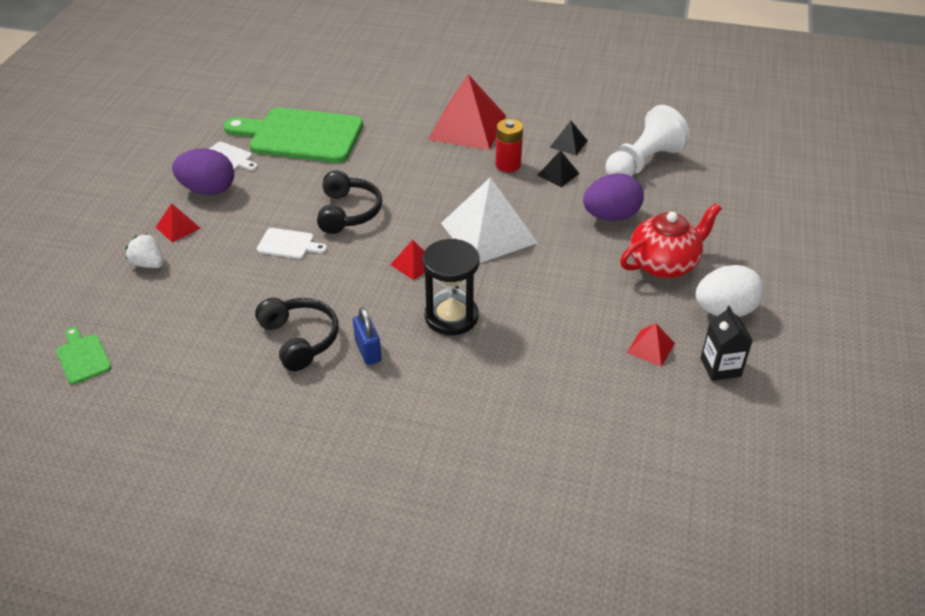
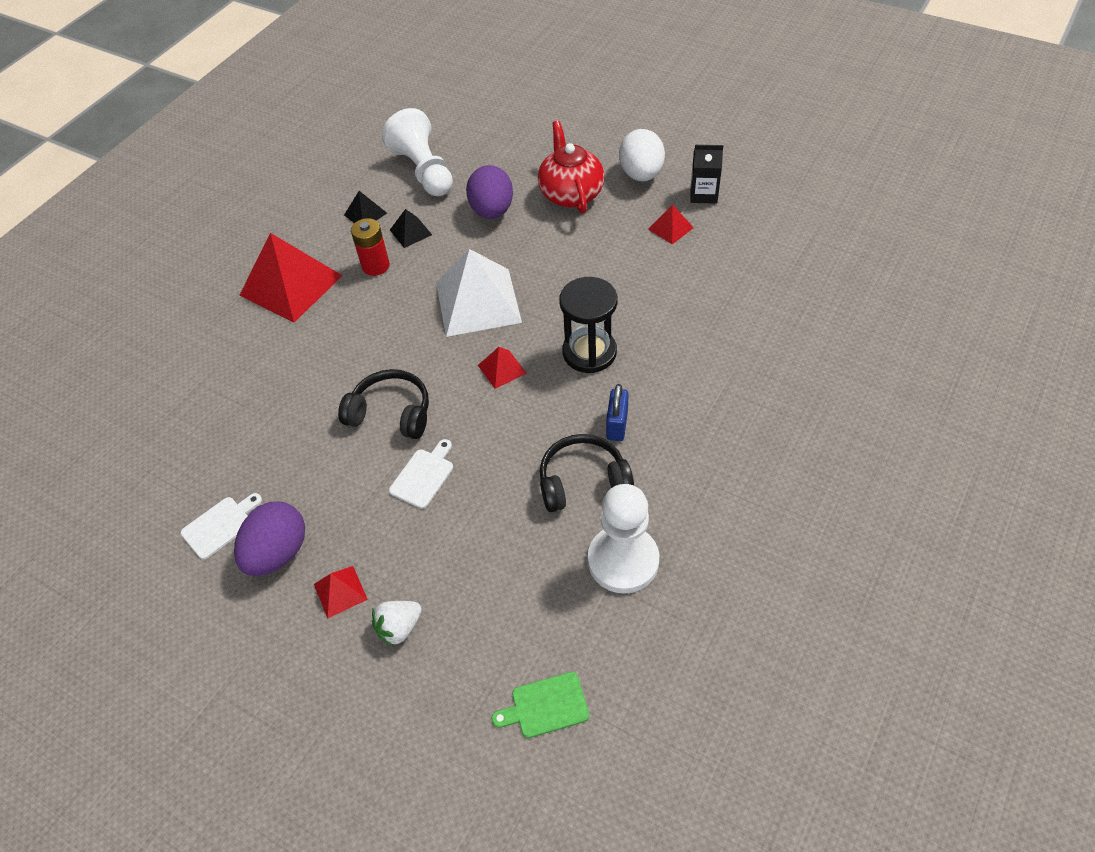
camera: 70 degrees left, 10 degrees up
(219, 380) = (623, 560): none -> white pawn
(300, 135) = (216, 442): green cutting board -> none
(368, 351) = (617, 425): blue padlock -> blue padlock turned 75 degrees counterclockwise

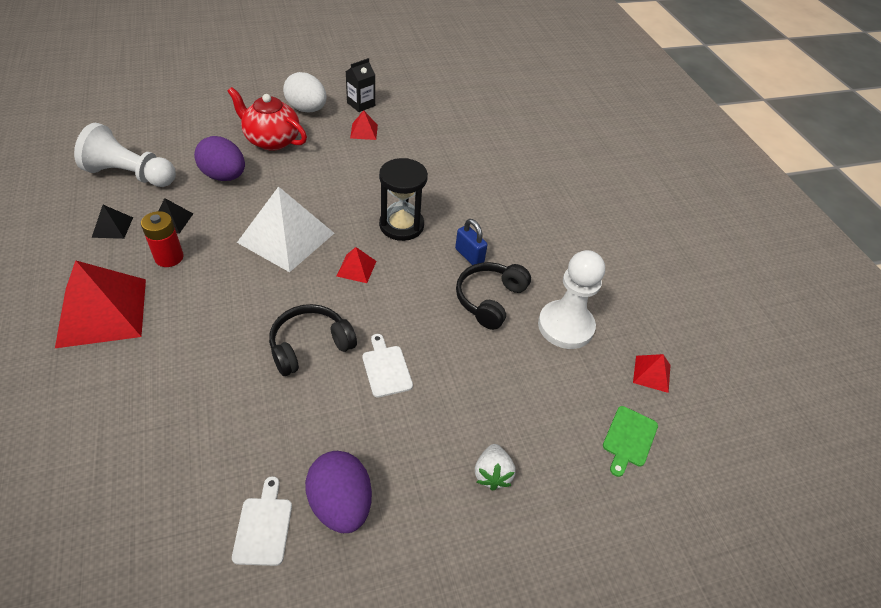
camera: 55 degrees left, 5 degrees down
(340, 591) = (423, 488): red pyramid -> red pyramid (652, 374)

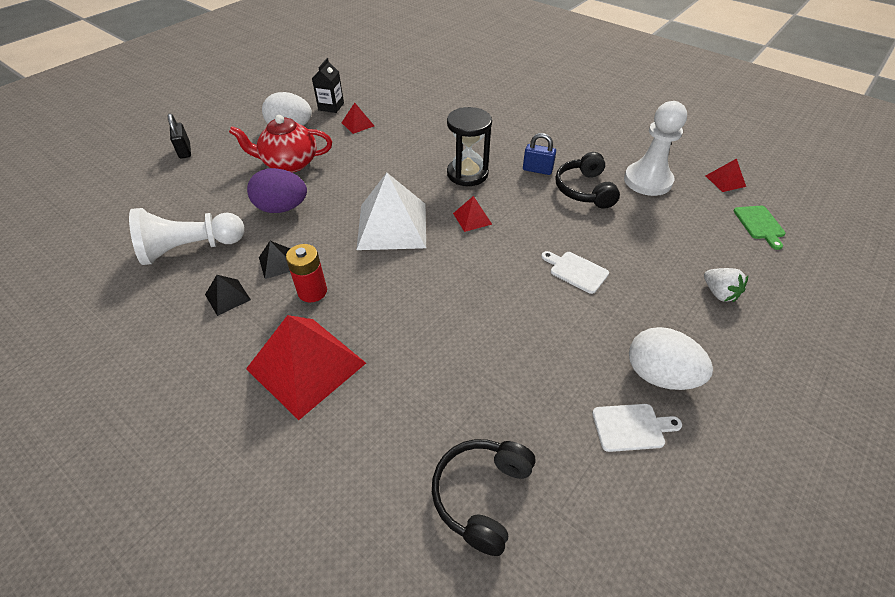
camera: 30 degrees left, 0 degrees up
(211, 91) = (185, 151): none -> black padlock
(263, 527) = (631, 427): white cutting board -> white cutting board turned 120 degrees clockwise
(310, 345) = (506, 288): black headphones -> black headphones (481, 495)
(341, 504) = (659, 375): purple egg -> white egg

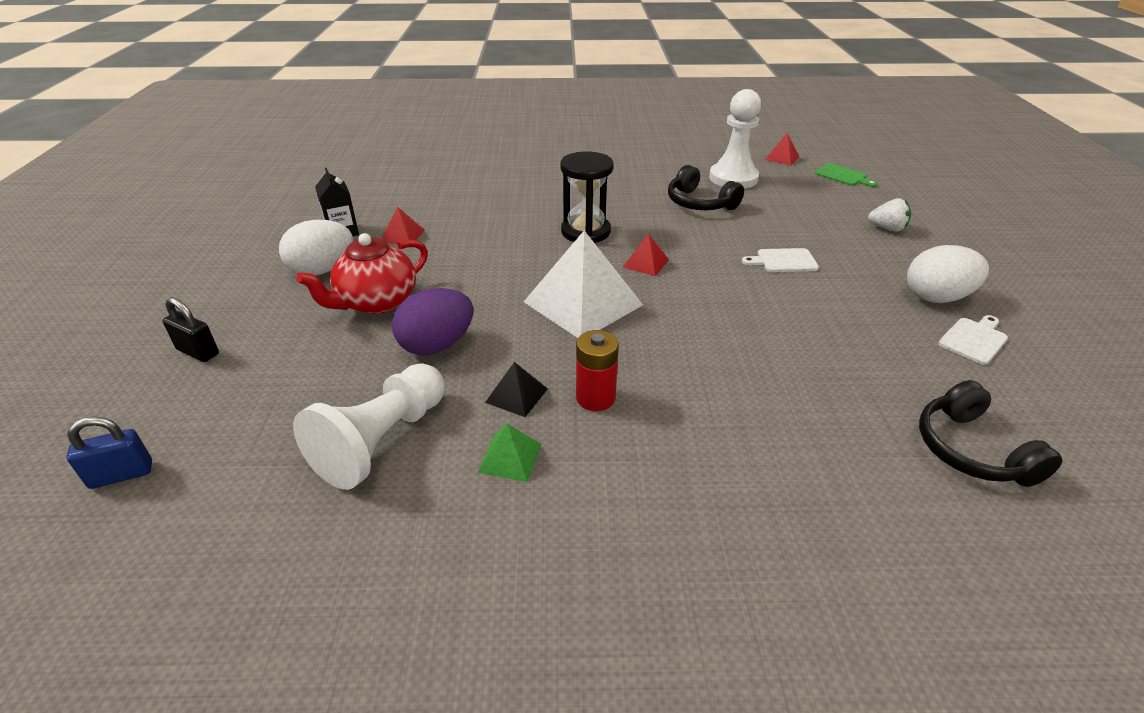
camera: 40 degrees left, 10 degrees down
(227, 297) = (510, 458): black pyramid -> green pyramid
(306, 366) = (693, 461): red pyramid -> none
(537, 170) = (640, 204): blue padlock -> blue padlock (121, 475)

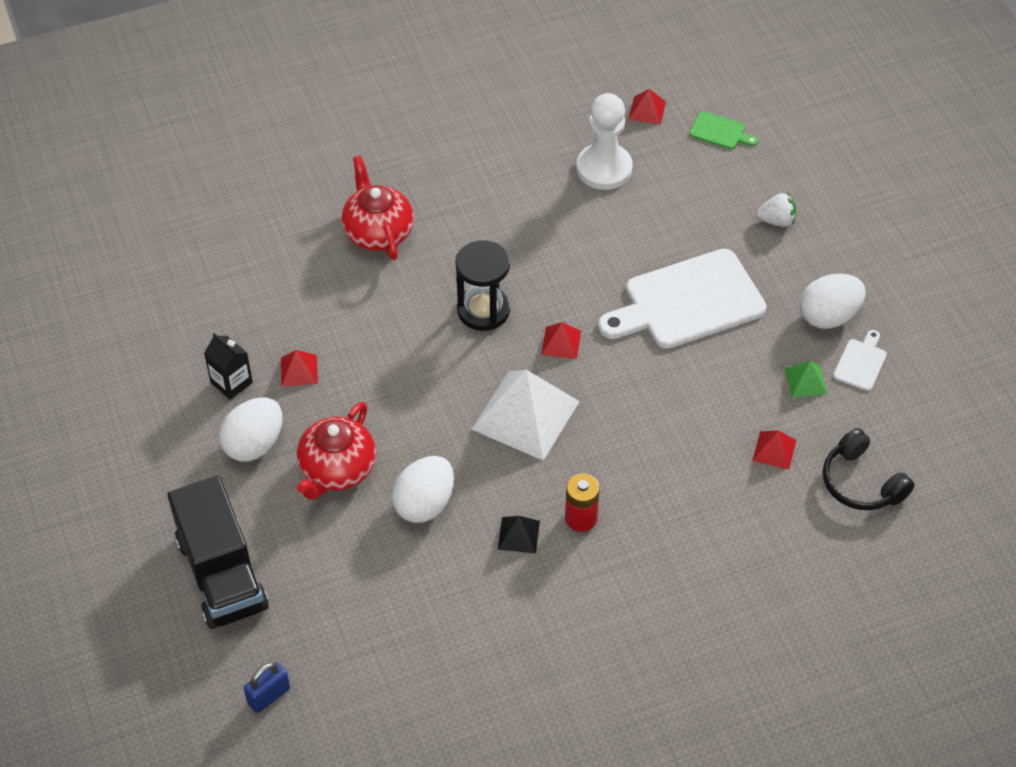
camera: 20 degrees left, 15 degrees up
(198, 352) = (222, 574): black padlock -> black truck
(382, 441) = (440, 608): white pawn -> none
(437, 345) = (424, 504): purple egg -> white egg
(510, 458) = (542, 592): green pyramid -> green pyramid (805, 381)
(528, 179) = (378, 232): none -> red teapot
(699, 203) = (582, 227): black headphones -> none
(783, 261) = (688, 302): white cutting board -> white cutting board, size x2.31
(854, 391) = (774, 450): none -> red pyramid

